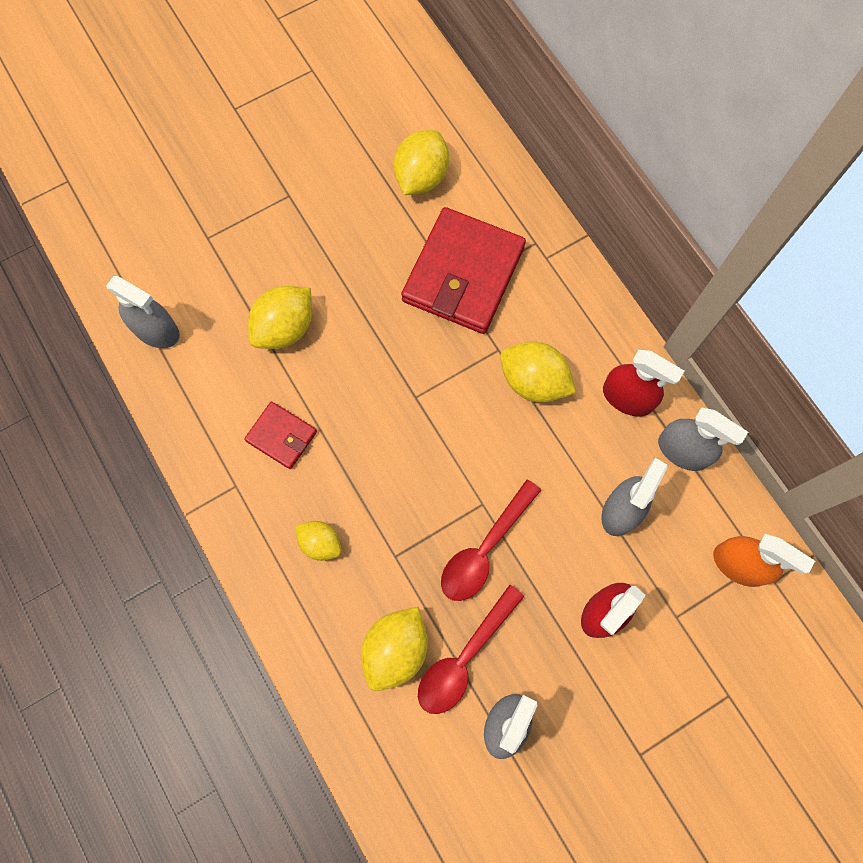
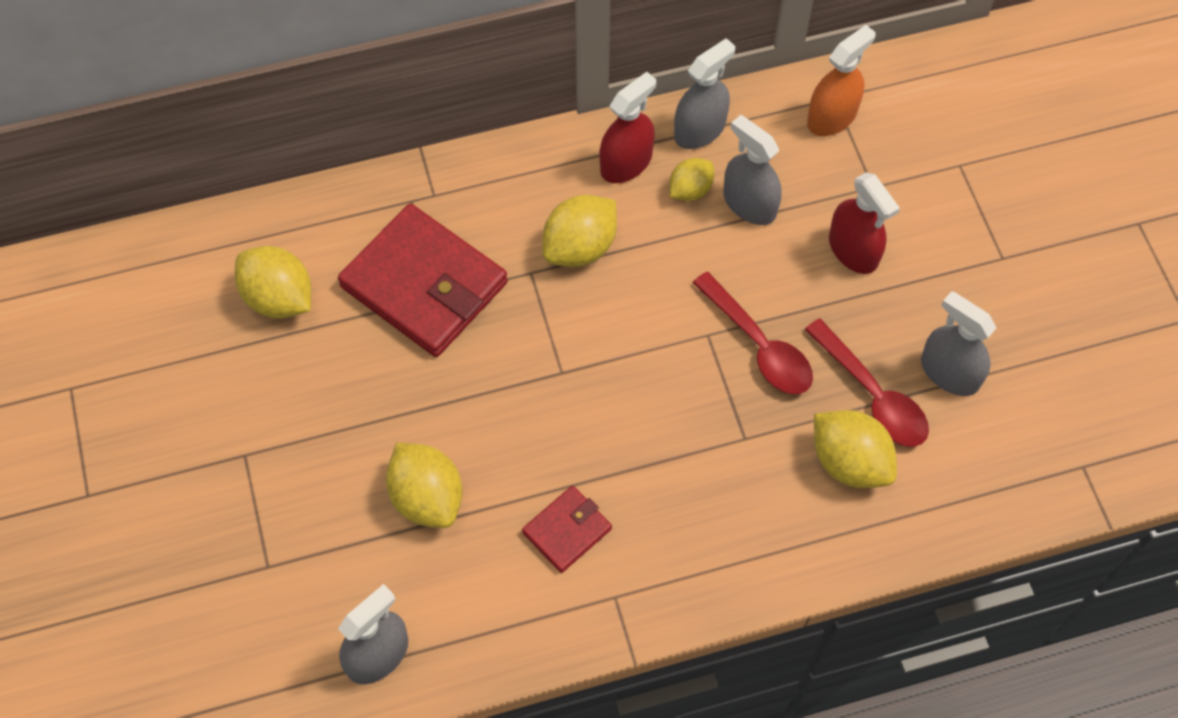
camera: 75 degrees left, 10 degrees down
(320, 543) = (709, 514): yellow lemon -> yellow lemon (690, 190)

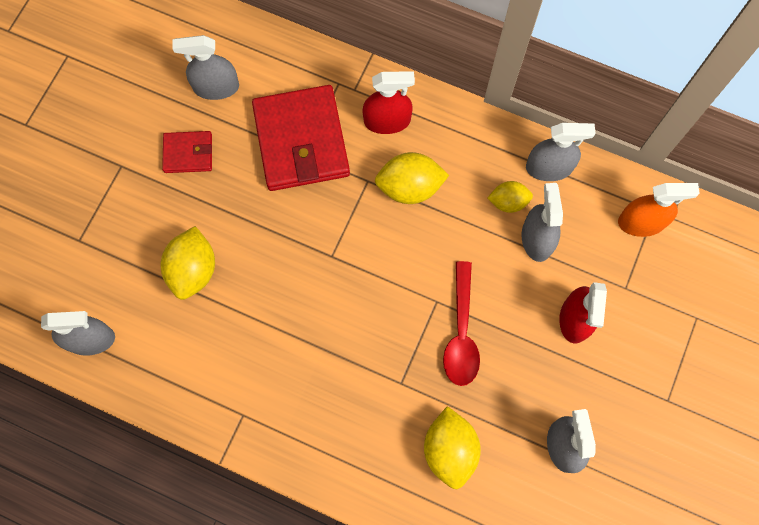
camera: 40 degrees right, 10 degrees up
(279, 298) = (216, 87): yellow lemon -> grey spray bottle
(567, 530) = (251, 353): red wallet -> red wallet (188, 153)
(626, 163) = (484, 155): red spray bottle -> red spray bottle (387, 121)
(872, 394) = (502, 420): red spoon -> none

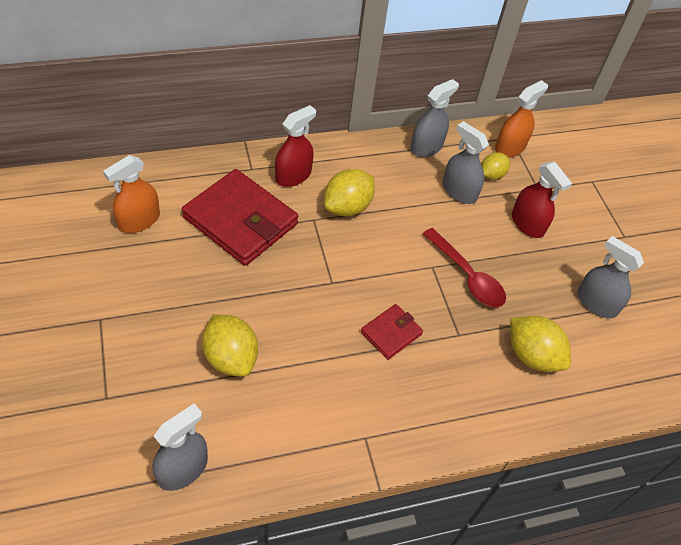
camera: 45 degrees left, 20 degrees down
(188, 153) = (154, 277): red wallet -> red wallet (391, 333)
(216, 87) = (139, 220): grey spray bottle -> orange spray bottle
(508, 202) = (420, 180): yellow lemon -> yellow lemon (491, 175)

